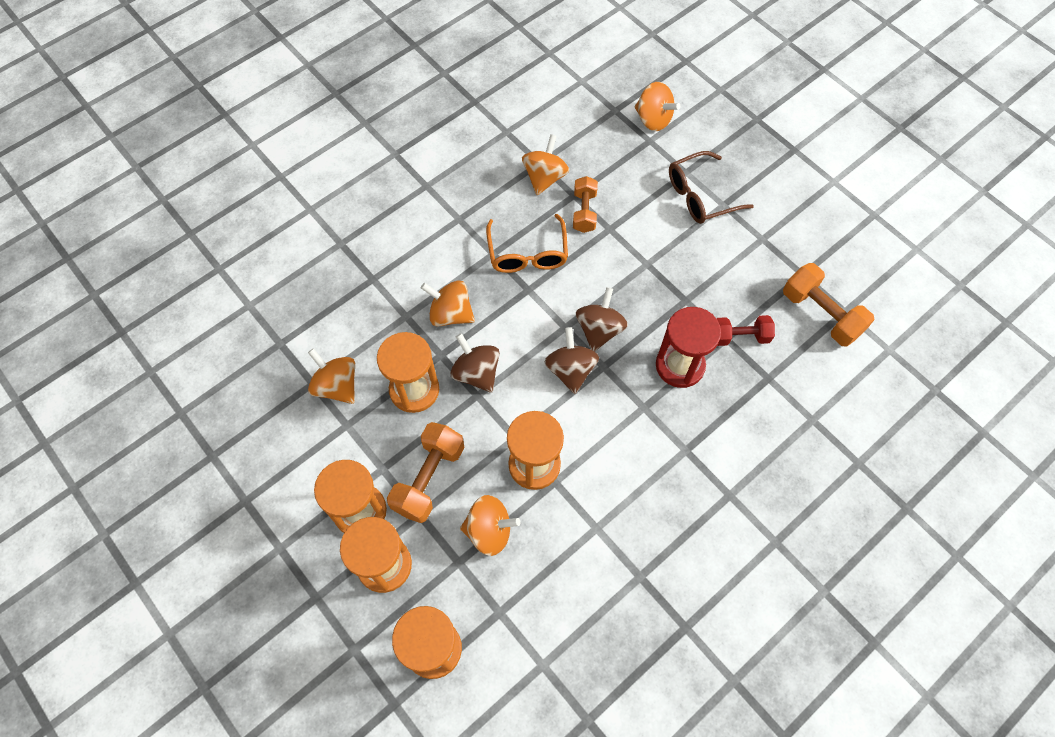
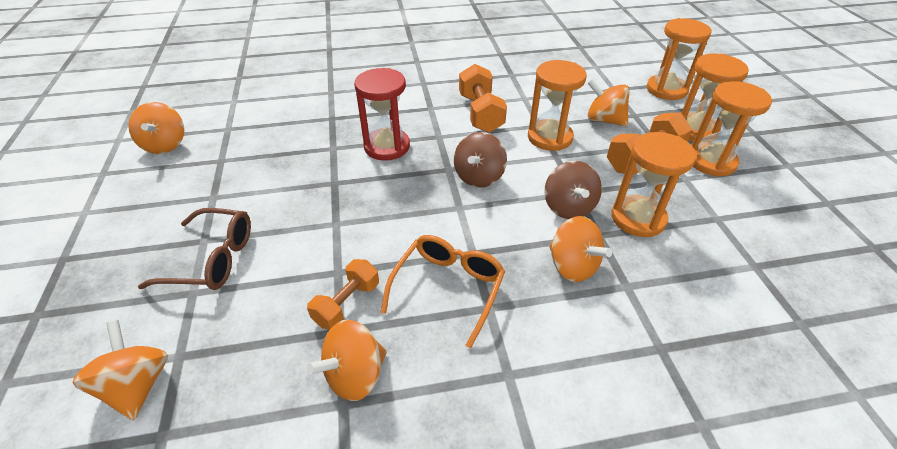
camera: 150 degrees left, 20 degrees down
(337, 386) = (725, 252): orange spinning top -> orange spinning top (165, 145)
(599, 330) = (430, 193): brown spinning top -> none
(740, 336) = (321, 144): red dumbbell -> none
(820, 314) = (246, 133): orange dumbbell -> orange dumbbell (480, 113)

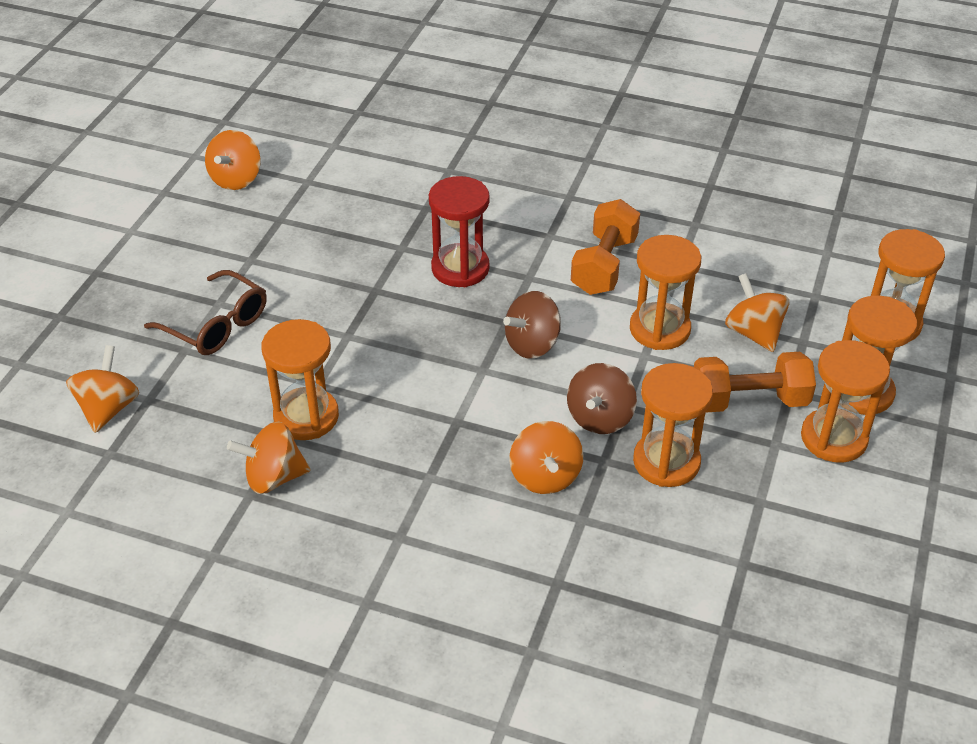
camera: 30 degrees right, 0 degrees up
(347, 303) = (306, 417): orange dumbbell -> orange hourglass
(448, 288) = (406, 443): orange glasses -> none

